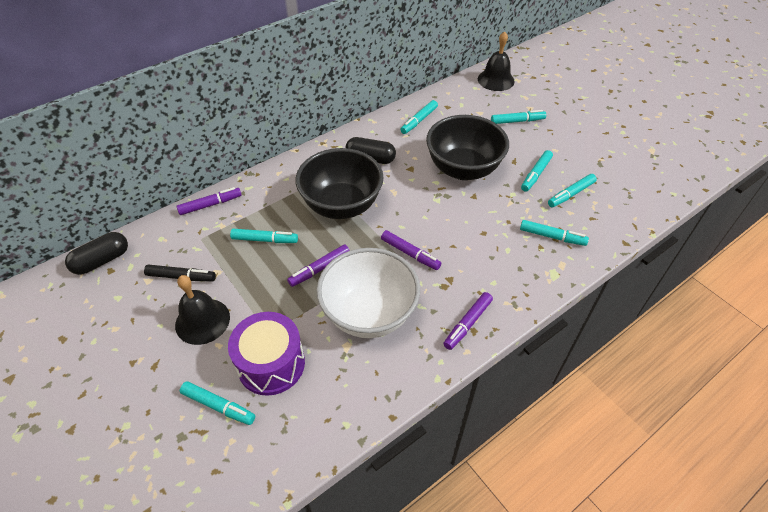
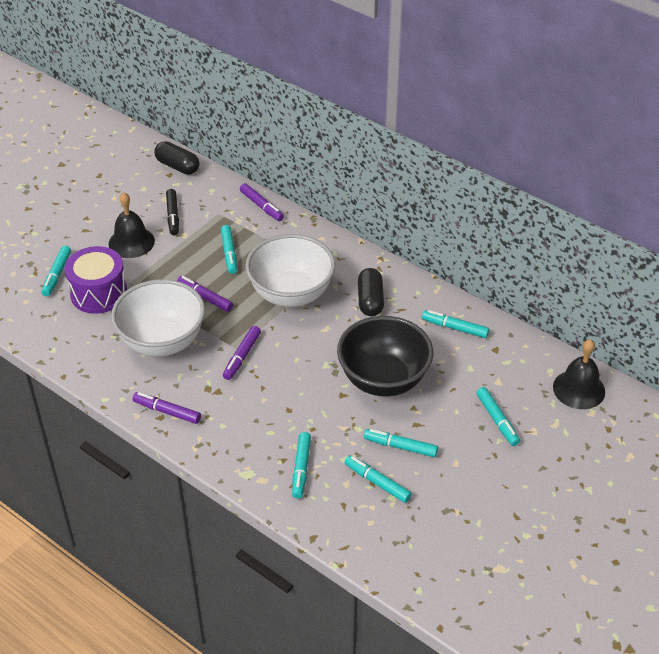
camera: 75 degrees right, 5 degrees down
(341, 205) = (291, 294): black bowl -> white bowl

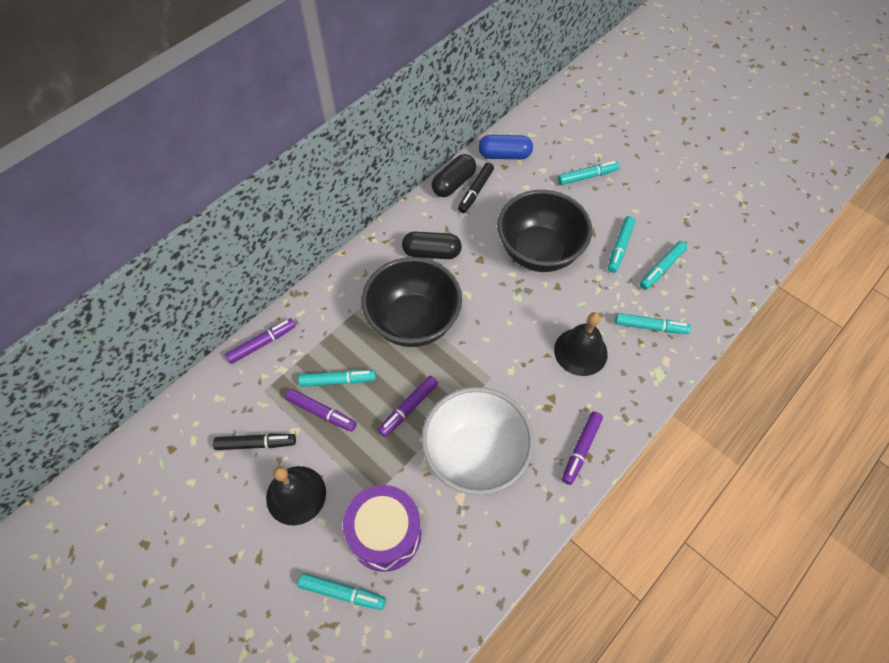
camera: 85 degrees left, 15 degrees up
(177, 166) = (157, 438): black capsule -> black capsule (453, 183)
(242, 356) = (503, 372): purple marker -> purple marker (321, 412)
(291, 294) = (413, 321): white bowl -> black bowl
(455, 328) = (476, 191): turquoise marker -> black marker
(511, 349) = (504, 155): none -> blue capsule
(579, 389) = (552, 120): black bell -> black bell (580, 351)

